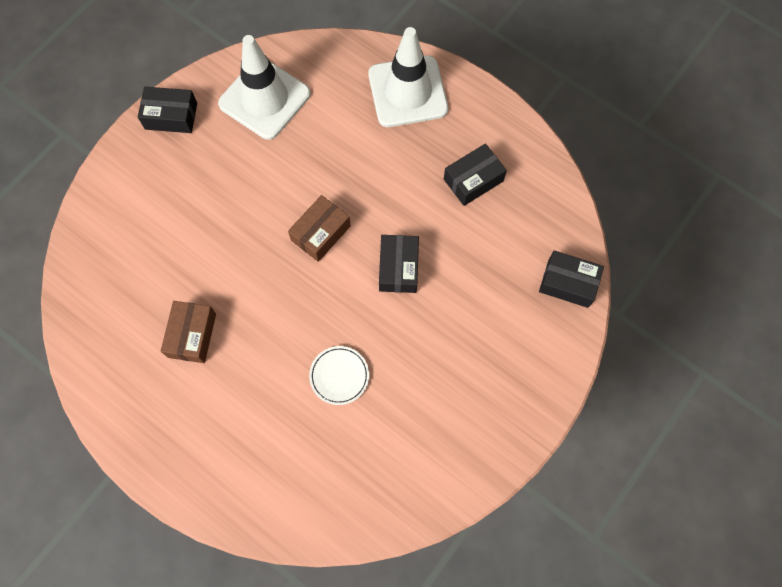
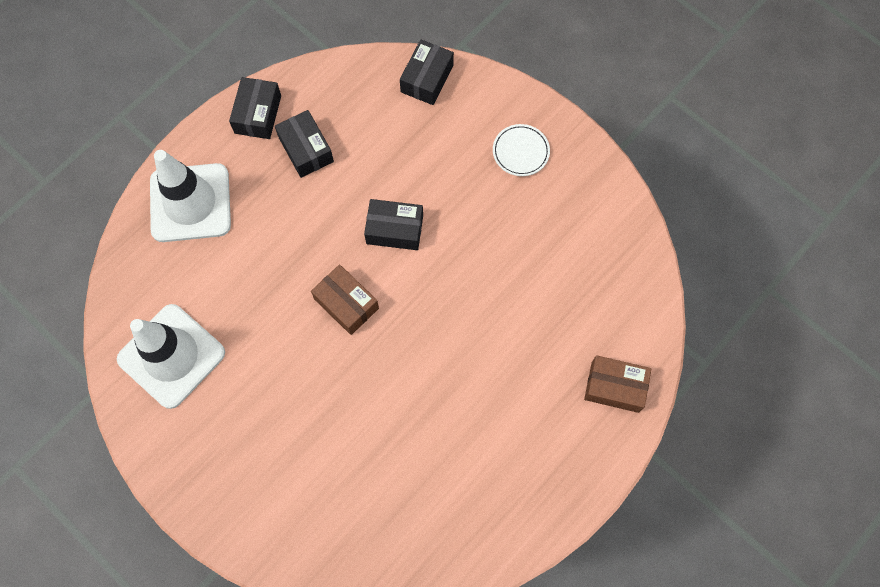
camera: 85 degrees left, 0 degrees up
(171, 116) = (175, 465): black box -> black box (258, 114)
(192, 335) = (448, 442): brown box -> brown box (615, 387)
(339, 376) = (503, 295): white plate -> white plate (520, 152)

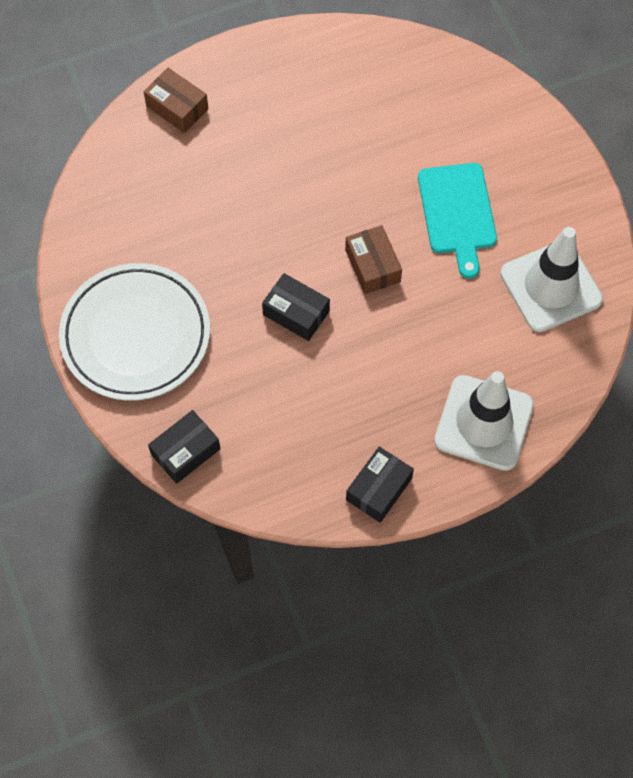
camera: 155 degrees left, 5 degrees down
(288, 394) = (457, 213): none -> turquoise cutting board
(306, 149) = (345, 429): black box -> none
(520, 152) = (136, 335): white plate -> white plate, size x2.43

